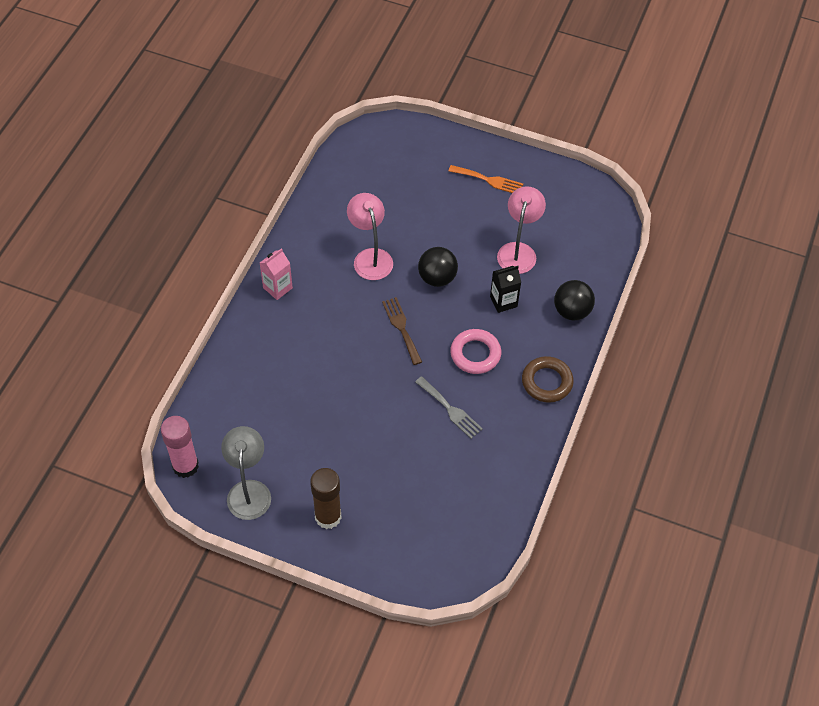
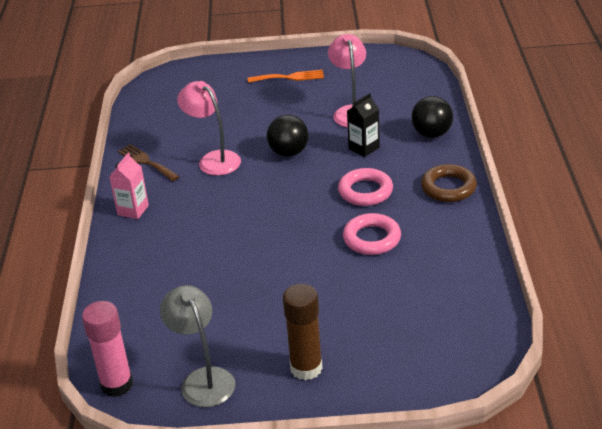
camera: 20 degrees left, 20 degrees down
(401, 328) = (279, 197): brown fork -> brown fork (146, 162)
(450, 409) = (372, 238): grey fork -> pink ring

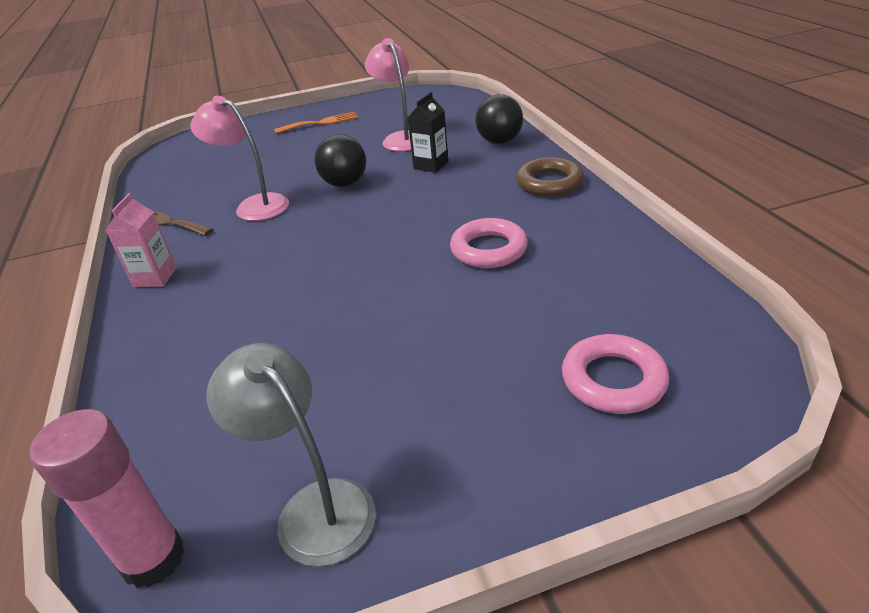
camera: 15 degrees left, 0 degrees up
(306, 368) = (482, 445): brown glue stick -> none
(365, 191) = (454, 203): pink ring -> pink ring (613, 380)

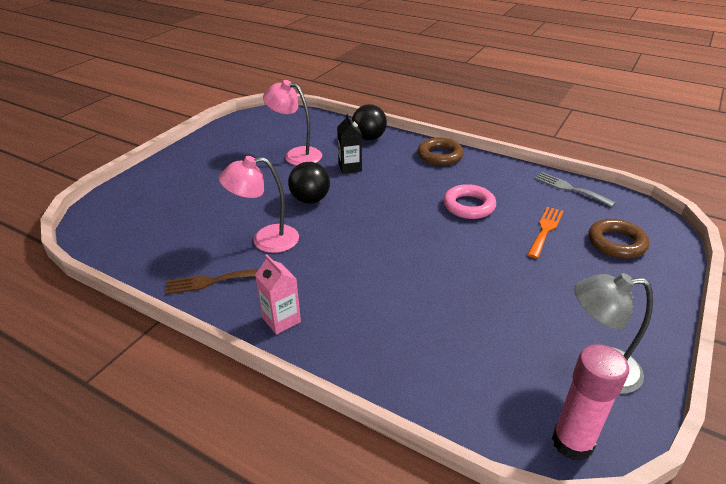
camera: 45 degrees left, 0 degrees up
(321, 123) = (206, 162): orange fork -> orange fork (545, 230)
(613, 380) = (616, 243): pink ring -> brown ring
(664, 281) = (570, 188): none -> grey fork

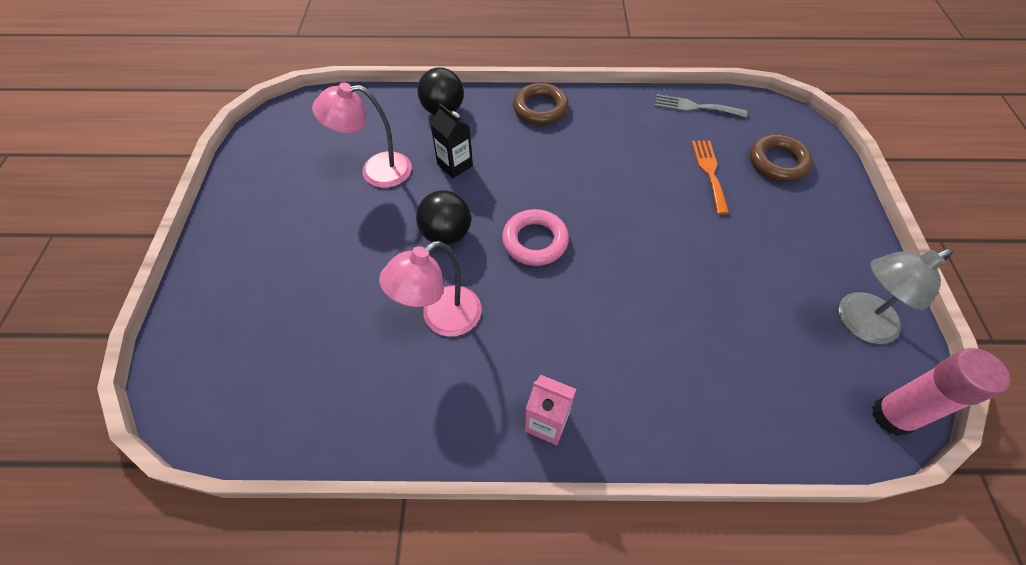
camera: 30 degrees left, 20 degrees up
(212, 281) = (426, 411): brown fork -> none
(469, 206) = (619, 170): pink ring -> pink ring (535, 241)

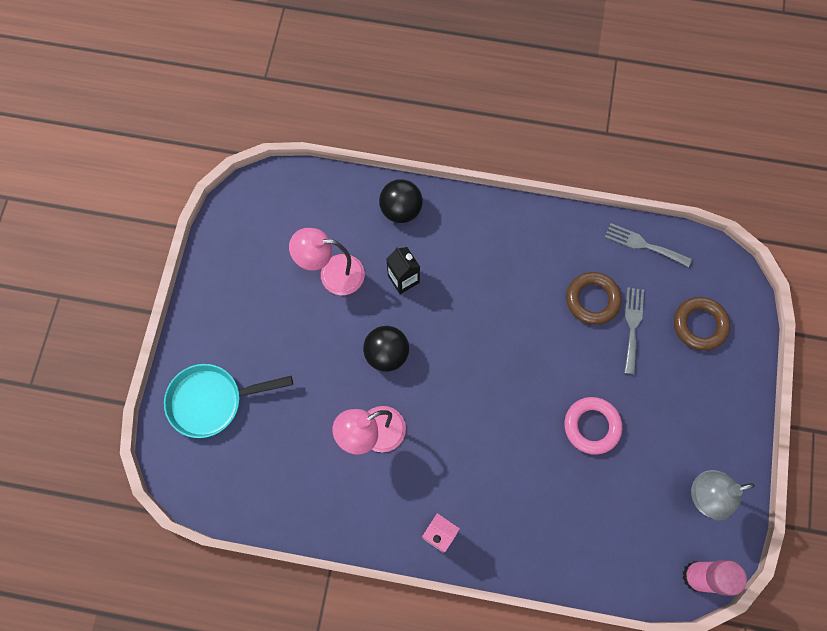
camera: 10 degrees right, 15 degrees up
(234, 313) = (212, 401): none -> turquoise pan
(535, 241) = (460, 374): pink ring -> pink ring (592, 426)
(540, 108) = (493, 222): brown ring -> brown ring (592, 300)
(709, 172) = (632, 326): orange fork -> grey fork

